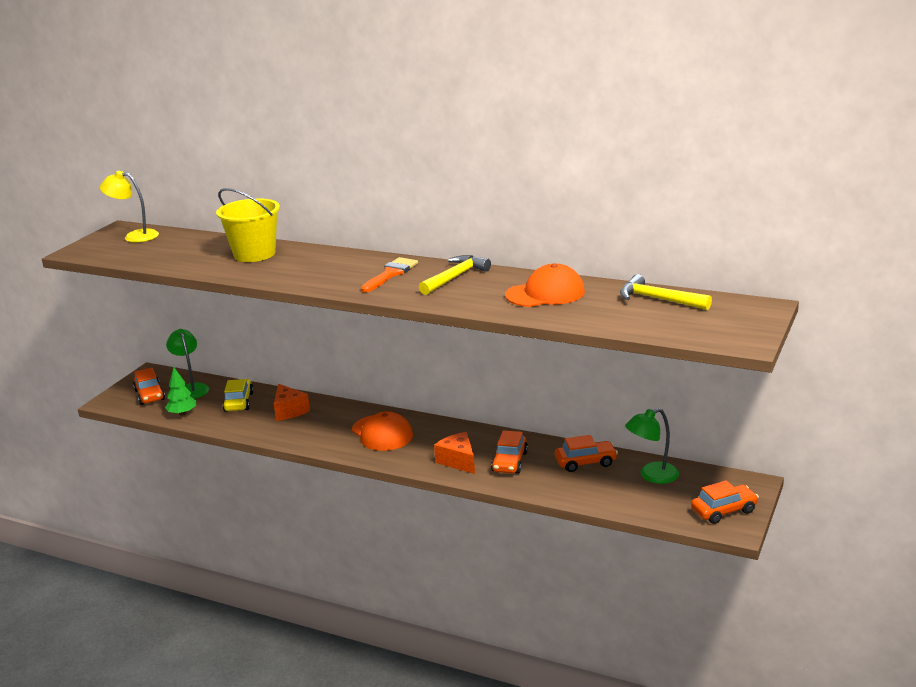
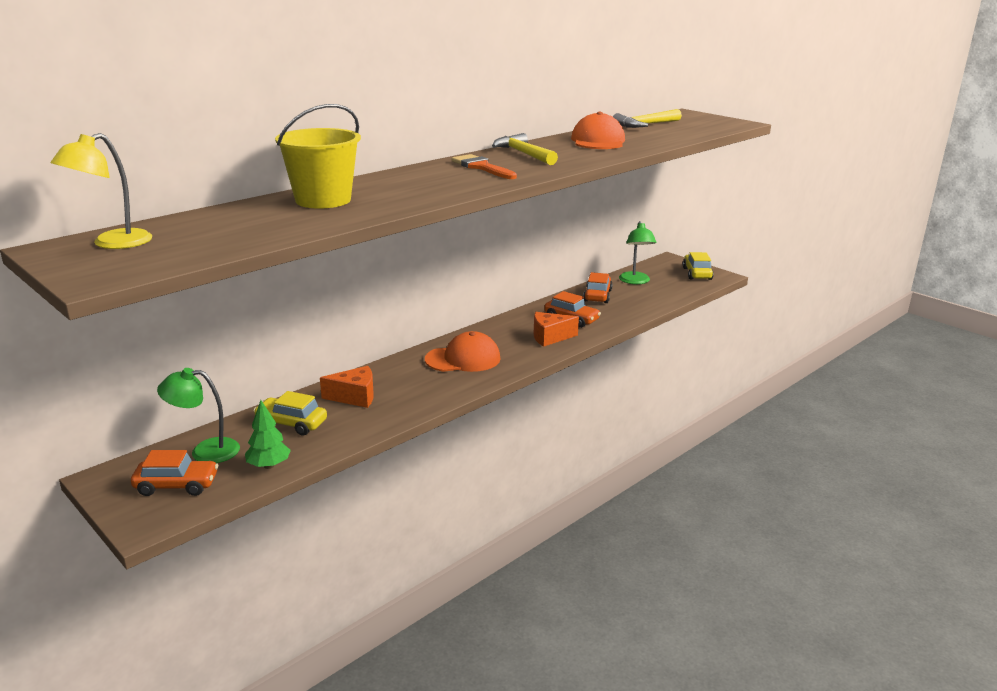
camera: 70 degrees left, 0 degrees up
(724, 511) = (697, 273): orange car -> yellow car

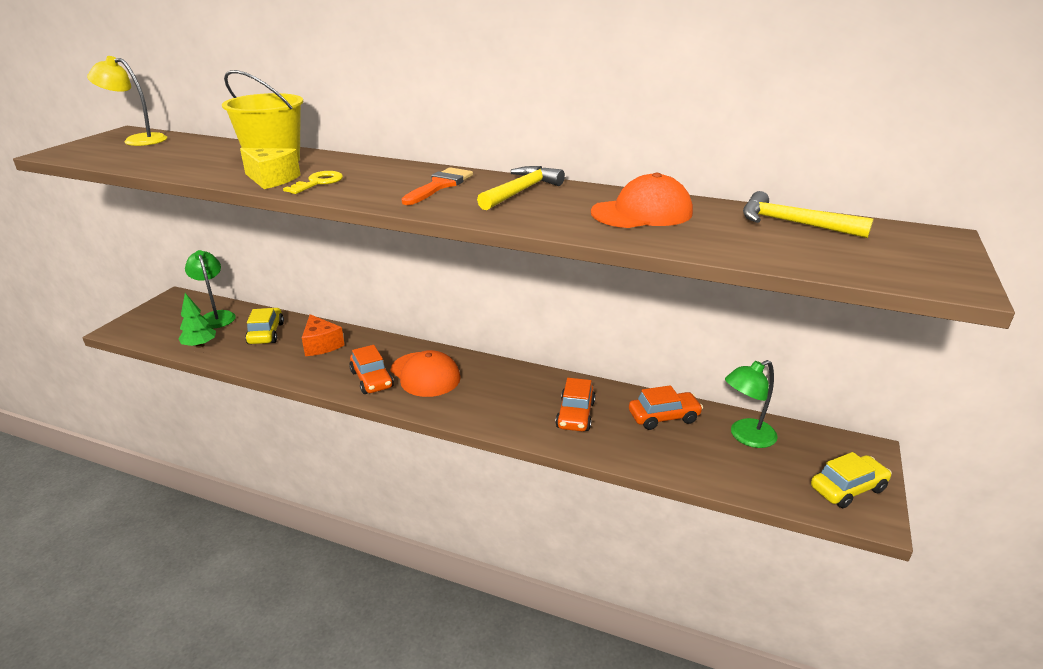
camera: 65 degrees right, 5 degrees up
(177, 485) = (168, 323): orange car -> orange car (372, 379)
(386, 204) = (271, 179): none -> yellow cheese
(421, 193) = (318, 182): none -> yellow key
(550, 337) = (514, 412): orange cheese -> none

